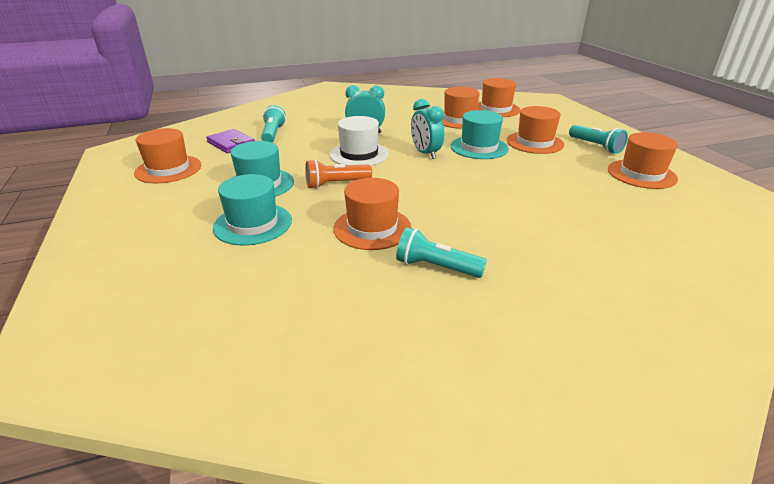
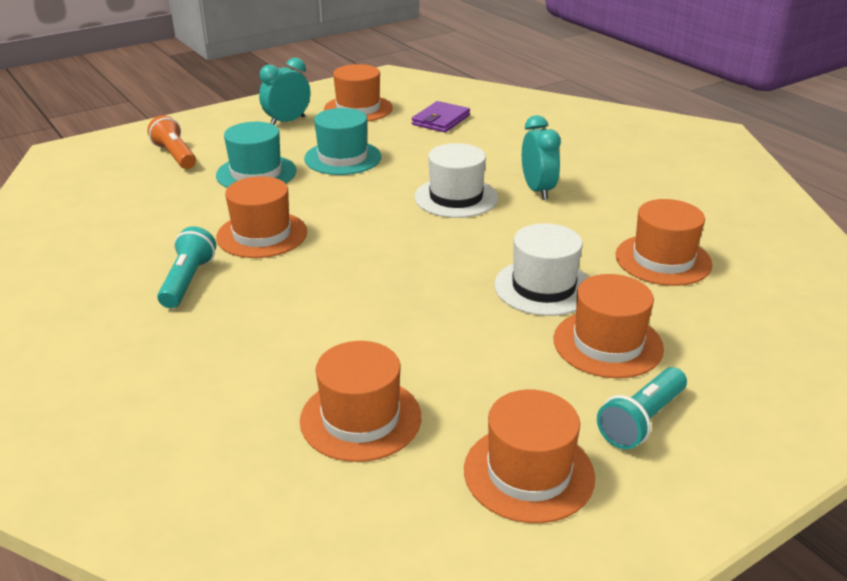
camera: 75 degrees right, 0 degrees up
(273, 134) = (486, 135): turquoise flashlight -> none
(336, 184) = (360, 198): orange flashlight -> orange flashlight (175, 155)
(425, 153) = (489, 244): turquoise clock -> turquoise clock (287, 121)
(479, 147) = (543, 287): turquoise hat -> white hat
(496, 109) = (761, 295): orange hat -> orange hat (360, 418)

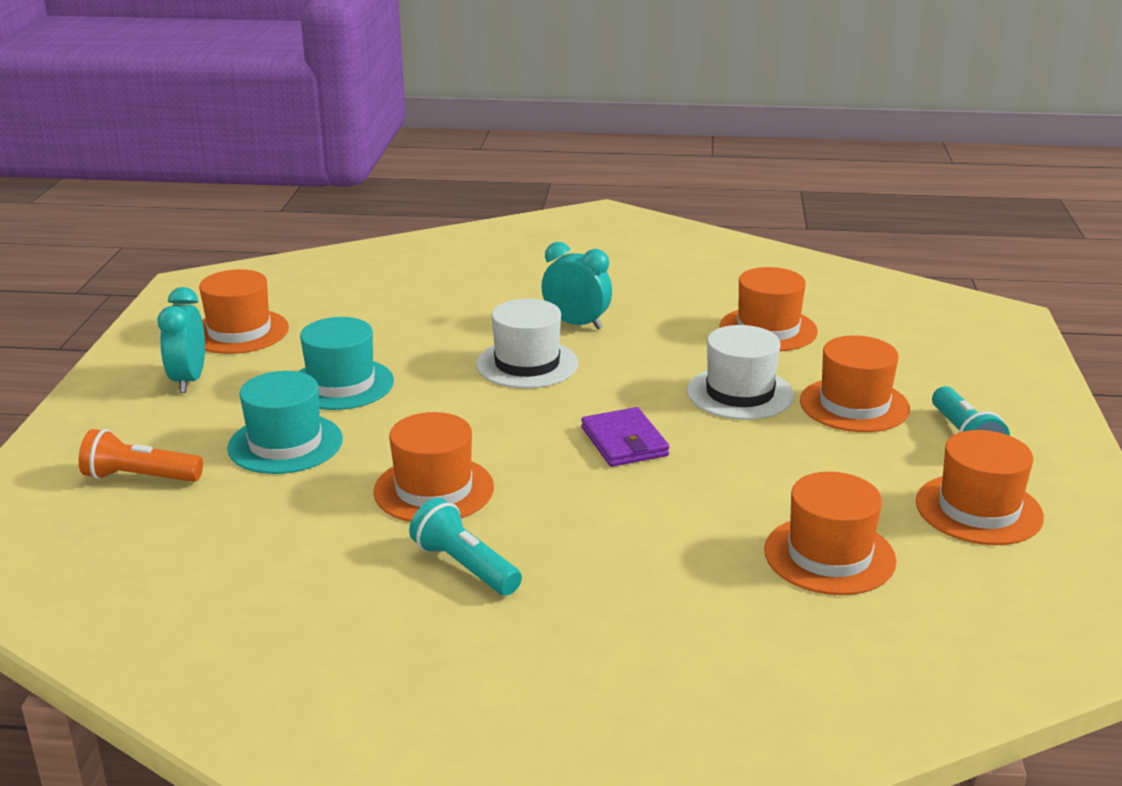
camera: 50 degrees left, 5 degrees down
(440, 120) = (354, 304): purple wallet -> purple wallet (624, 442)

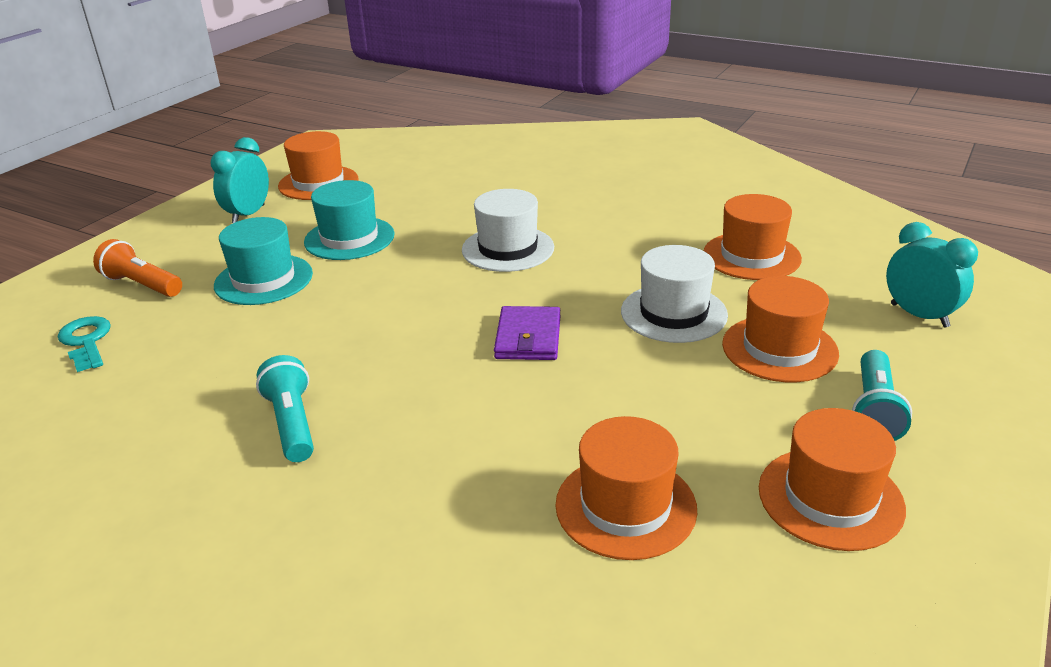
camera: 25 degrees right, 5 degrees up
(139, 546) = (86, 341): none -> turquoise key
(434, 489) = (333, 345): orange hat -> none
(576, 324) = (580, 221): turquoise clock -> turquoise clock (919, 315)

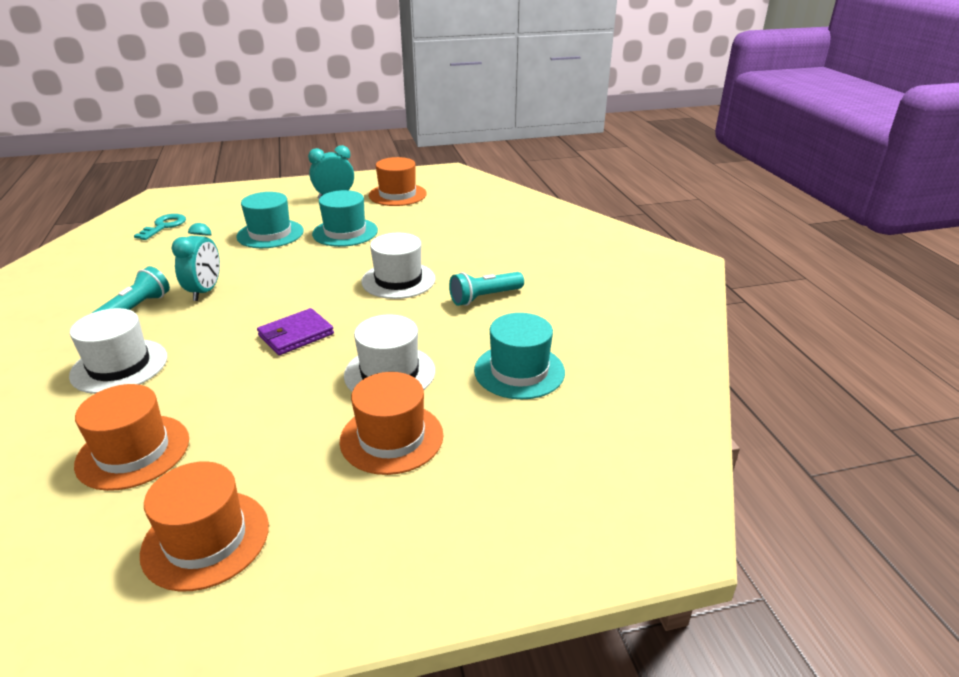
camera: 45 degrees right, 0 degrees up
(142, 285) = (229, 211): orange flashlight -> none
(421, 471) = (119, 366): none -> white hat
(751, 256) = (519, 371): orange hat -> turquoise hat
(874, 410) = (347, 519): turquoise flashlight -> turquoise flashlight (484, 297)
(919, 315) = (531, 490): turquoise clock -> turquoise clock (205, 291)

